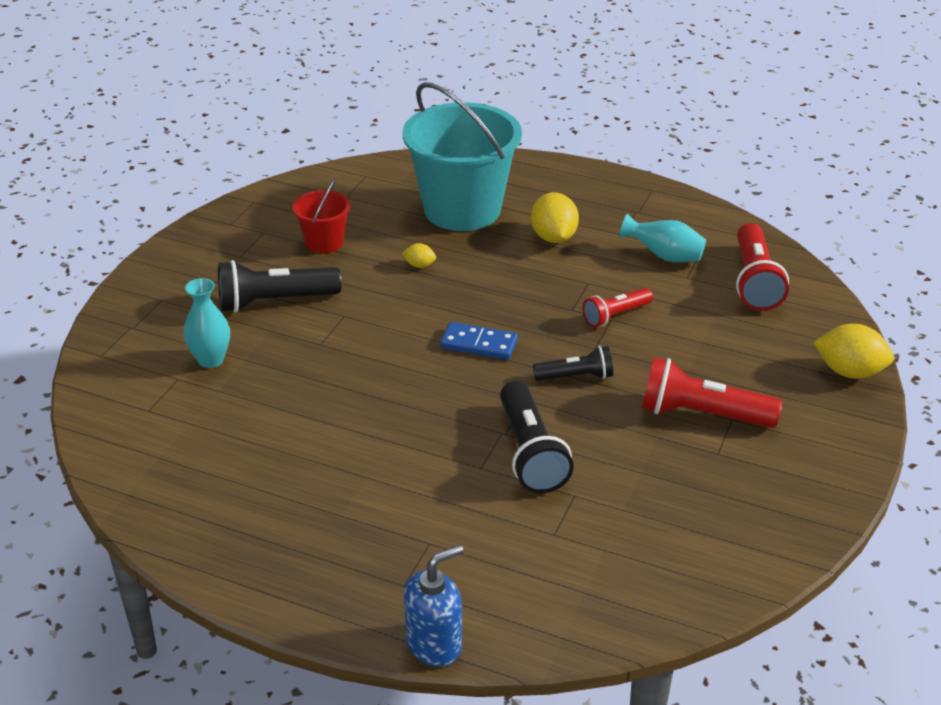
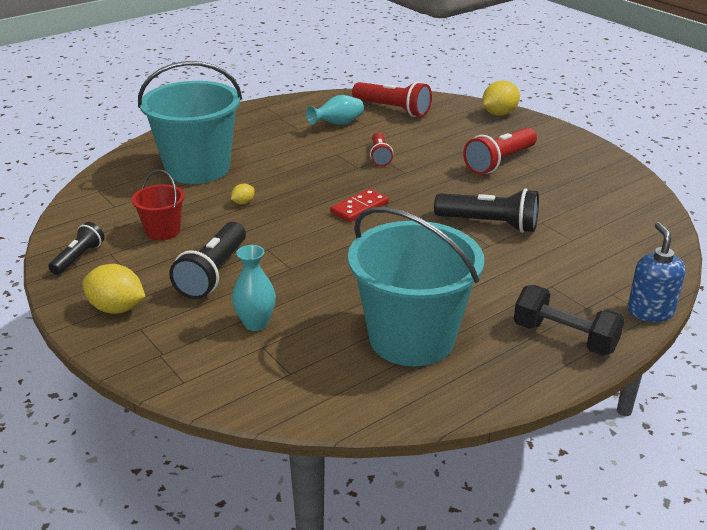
camera: 60 degrees left, 5 degrees down
(251, 467) = (411, 338): none -> turquoise bucket
(328, 582) = (564, 338): none -> black dumbbell
(479, 344) = (359, 208): blue domino -> red domino
(553, 237) = (273, 149): yellow lemon -> yellow lemon (117, 308)
(576, 376) = (428, 187): black flashlight -> black flashlight (78, 257)

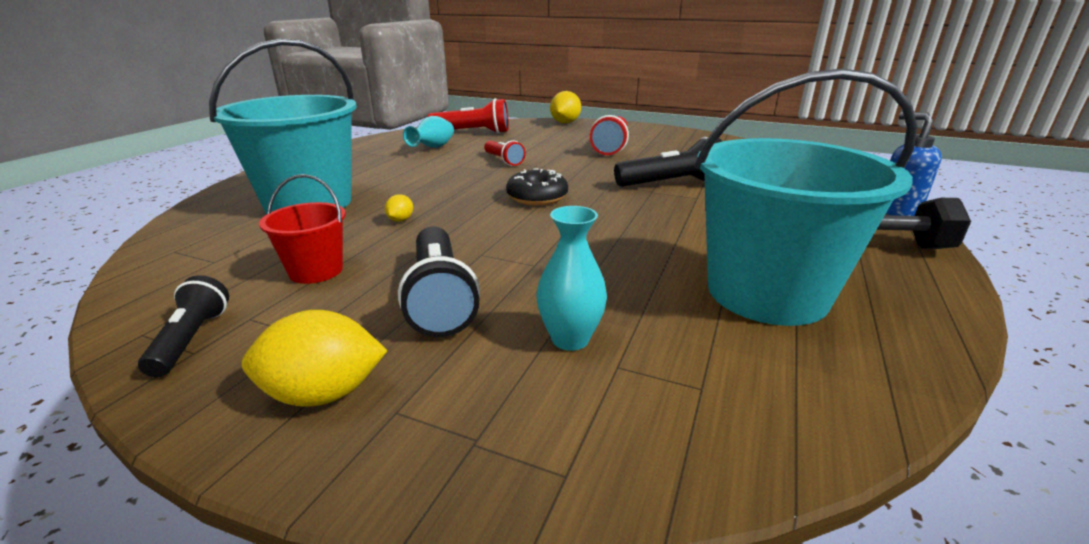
camera: 30 degrees left, 5 degrees down
(359, 208) = (537, 197): red domino -> black donut

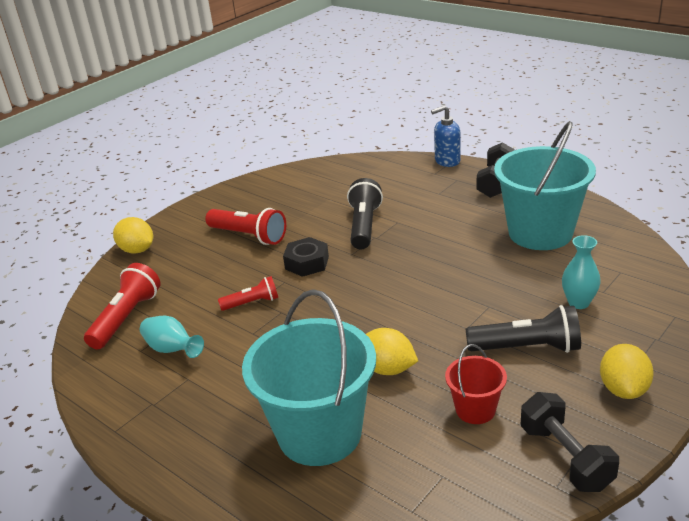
camera: 70 degrees left, 5 degrees up
(191, 339) = (565, 457): black flashlight -> black dumbbell
(400, 220) = (387, 369): yellow lemon -> yellow lemon, size x2.00
(537, 197) = (365, 293): black donut -> none
(579, 170) = (307, 263): none -> black nut

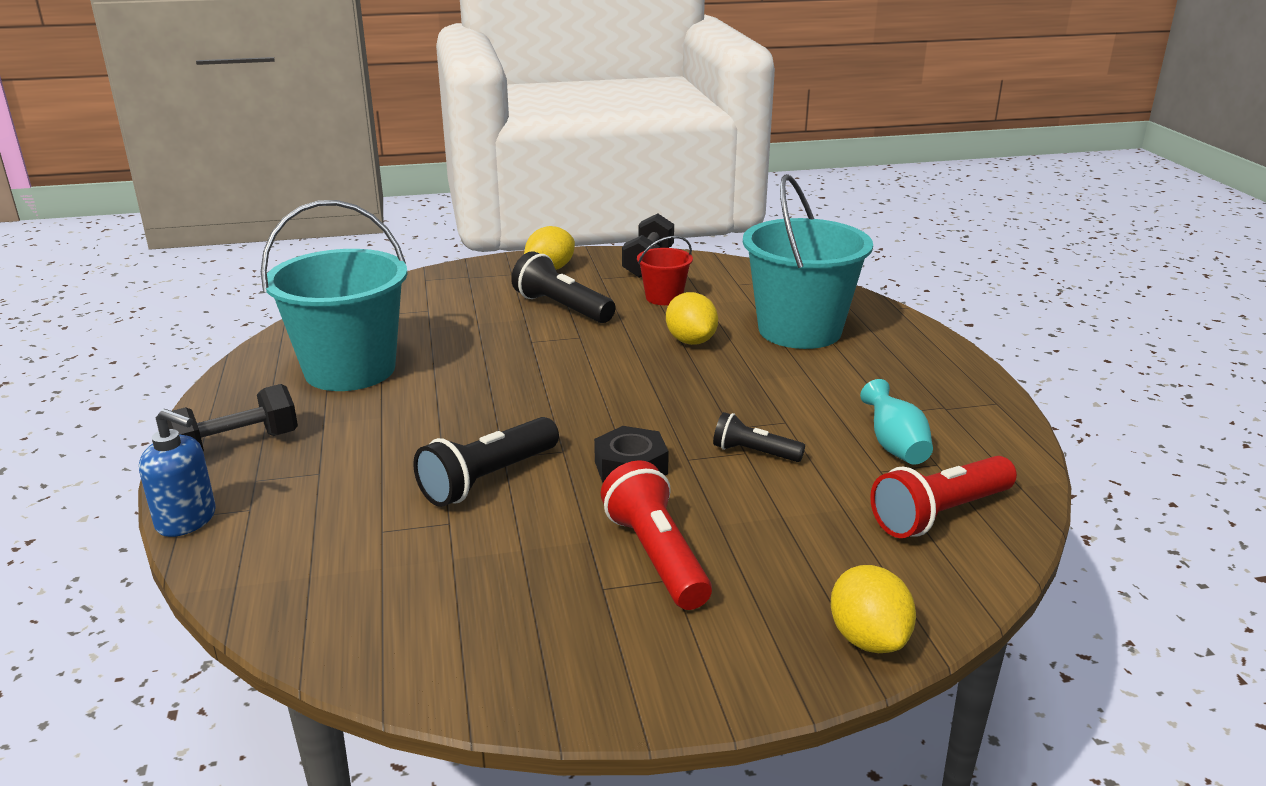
camera: 145 degrees left, 5 degrees down
(252, 303) = (754, 453): red flashlight -> black flashlight
(578, 303) = (462, 312): turquoise vase -> none

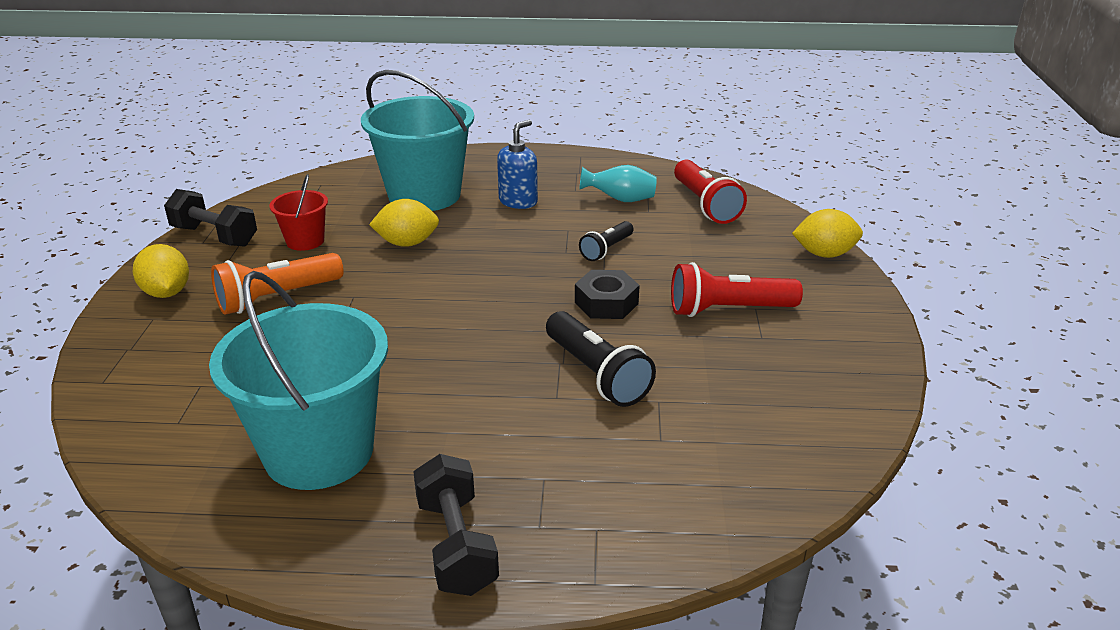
camera: 75 degrees left, 5 degrees up
(187, 520) = (603, 578): blue soap dispenser -> blue soap dispenser (518, 201)
(561, 308) = (277, 298): black flashlight -> orange flashlight

